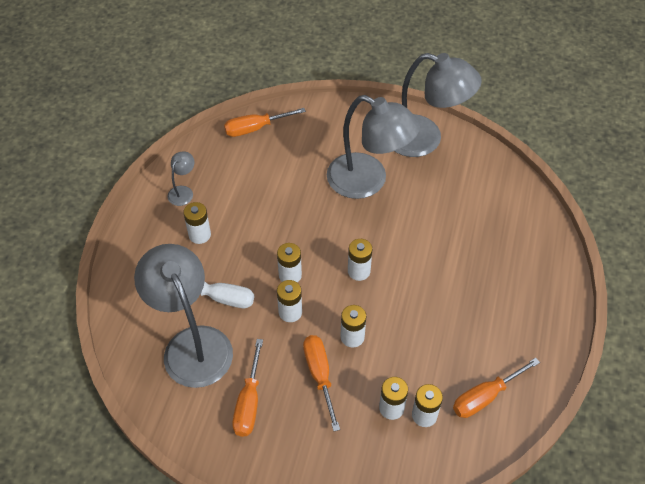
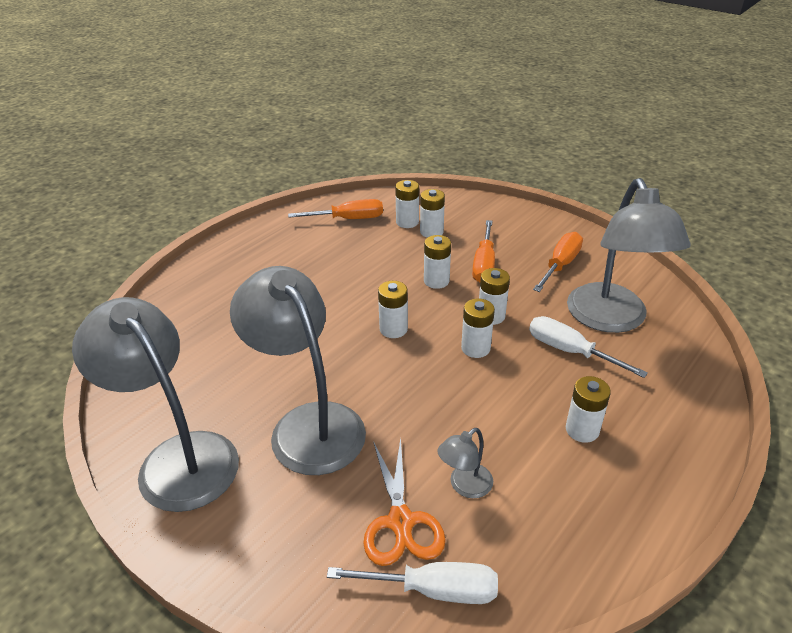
camera: 155 degrees left, 15 degrees down
(183, 191) = (598, 506): grey lamp -> grey lamp (464, 486)
(255, 128) = (433, 590): orange screwdriver -> white screwdriver
(285, 150) = (401, 522): none -> orange scissors

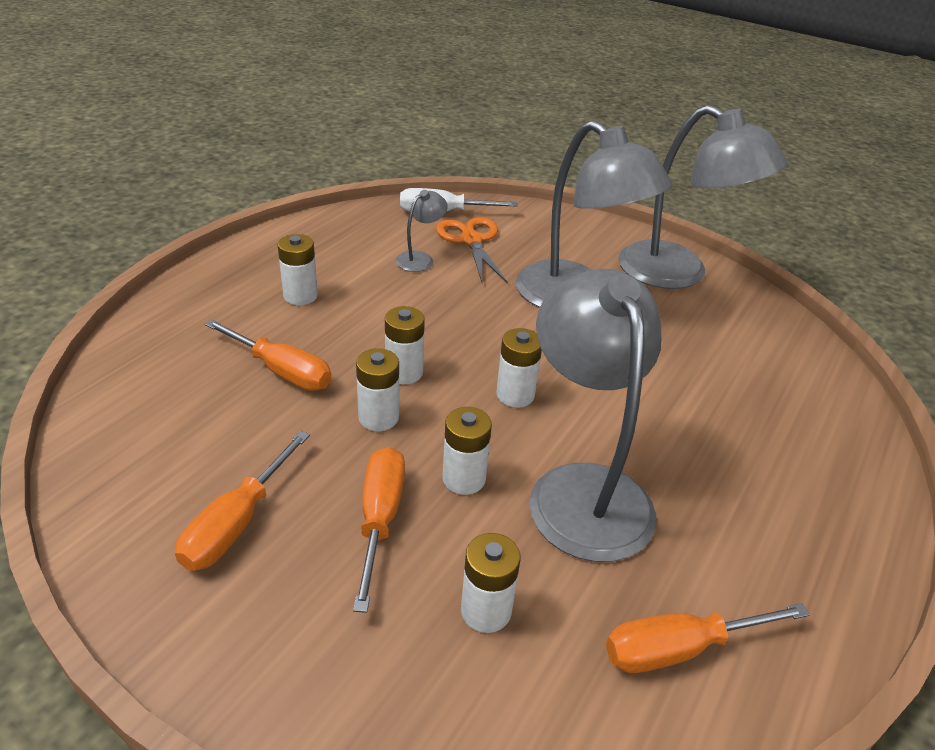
camera: 170 degrees right, 0 degrees up
(407, 222) = (545, 644): white battery -> none
(570, 351) = (281, 371): white screwdriver -> orange screwdriver
(611, 319) = (201, 416): grey lamp -> grey lamp (583, 489)

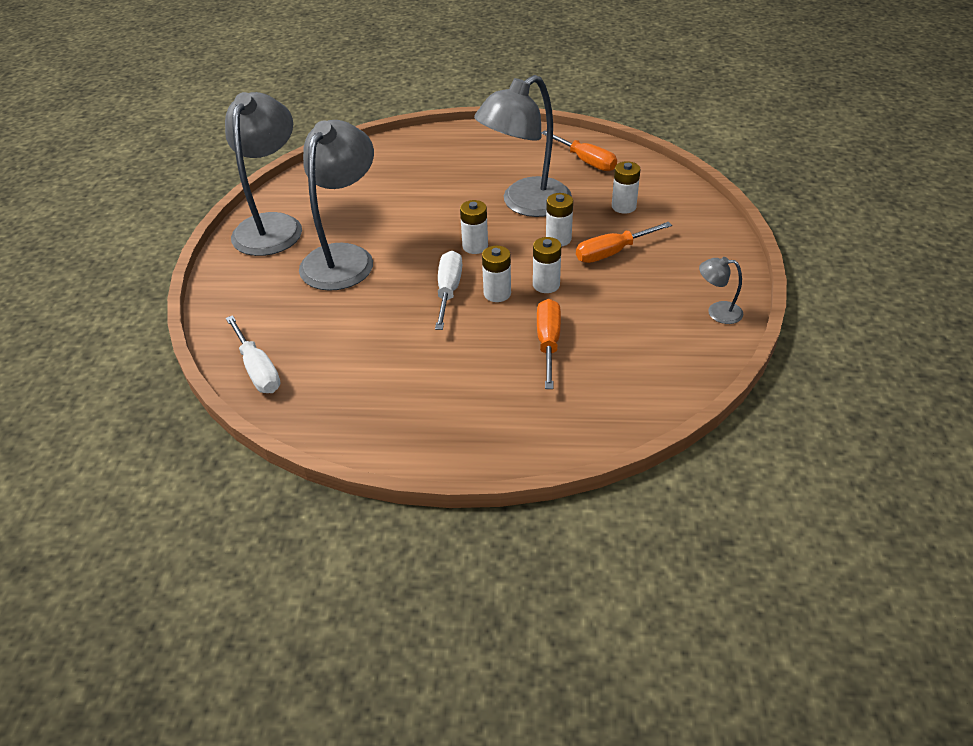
camera: 115 degrees left, 5 degrees up
(237, 522) = (666, 293): orange screwdriver -> none
(300, 296) = (459, 382): white battery -> none
(420, 259) = (351, 347): grey lamp -> grey lamp (717, 312)
(445, 341) = (448, 291): none -> white screwdriver
(471, 240) = (297, 333): orange scissors -> none

